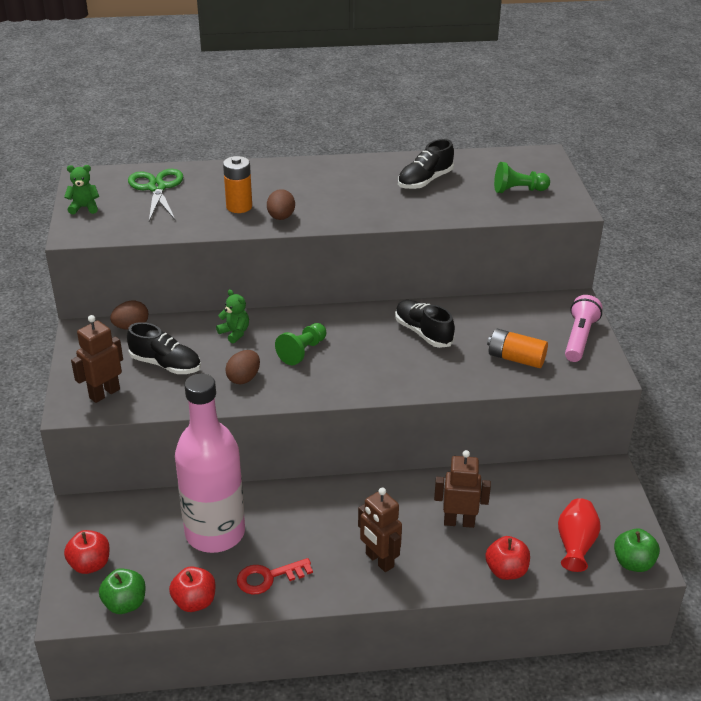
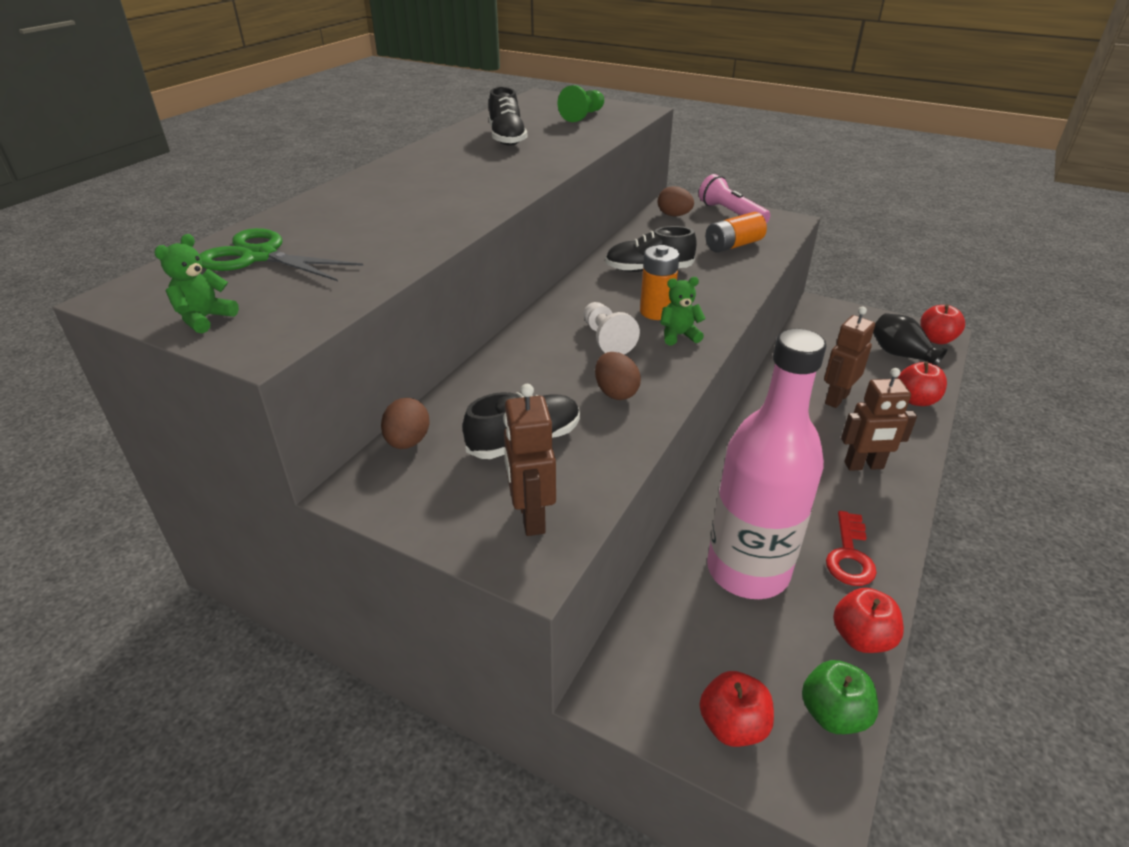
camera: 55 degrees left, 0 degrees up
(235, 333) = (521, 369): green teddy bear -> green teddy bear (679, 335)
(239, 206) = (399, 224): orange battery -> orange battery (656, 312)
(281, 217) = (462, 210): brown egg -> brown egg (674, 215)
(302, 351) = (606, 339): green pawn -> white pawn
(575, 544) = (900, 355): red vase -> black vase
(633, 563) = (936, 339): green apple -> red apple

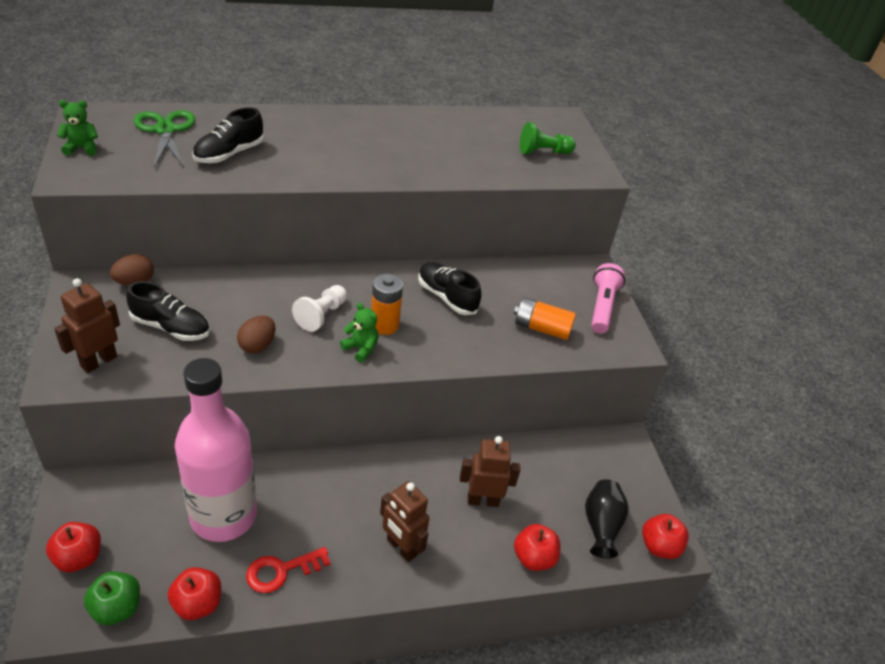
camera: 45 degrees right, 5 degrees up
(507, 138) = (449, 137): black shoe -> black shoe (229, 154)
(674, 215) = (558, 276): brown egg -> none

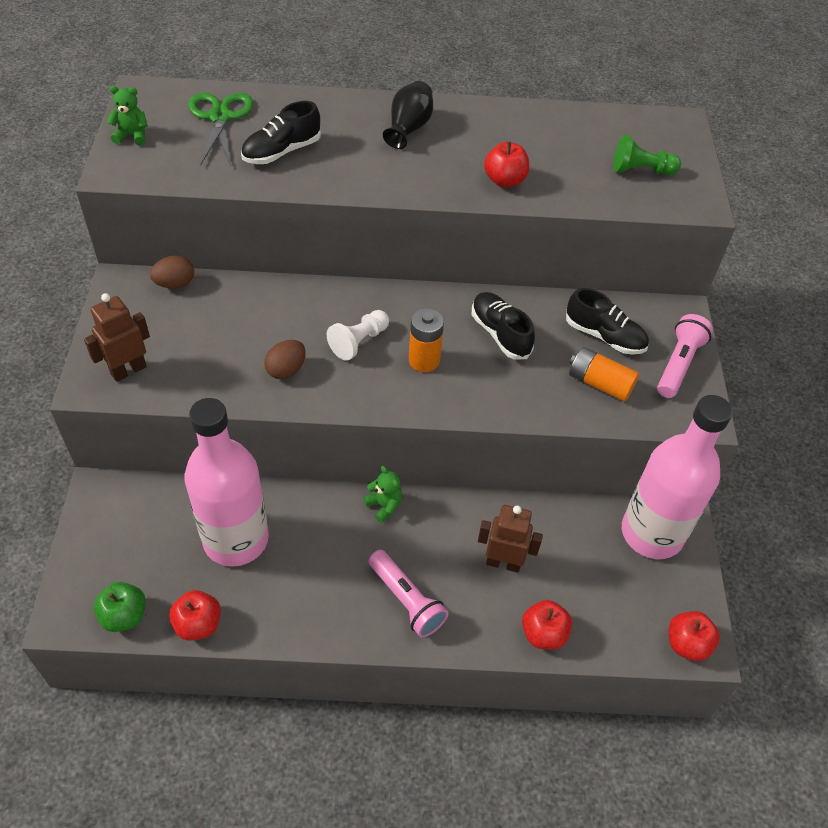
camera: 15 degrees right, 10 degrees up
(79, 558) = (96, 560): red apple -> red apple (504, 180)
(171, 327) = (203, 340): black shoe -> black shoe (604, 336)
(281, 571) = (282, 605): red key -> none
(361, 349) = (393, 385): green teddy bear -> green teddy bear (384, 505)
(401, 548) = (406, 600): brown robot -> pink flashlight
(601, 526) = (627, 611): black vase -> black vase (408, 128)
(605, 456) = (652, 533): none -> pink bottle

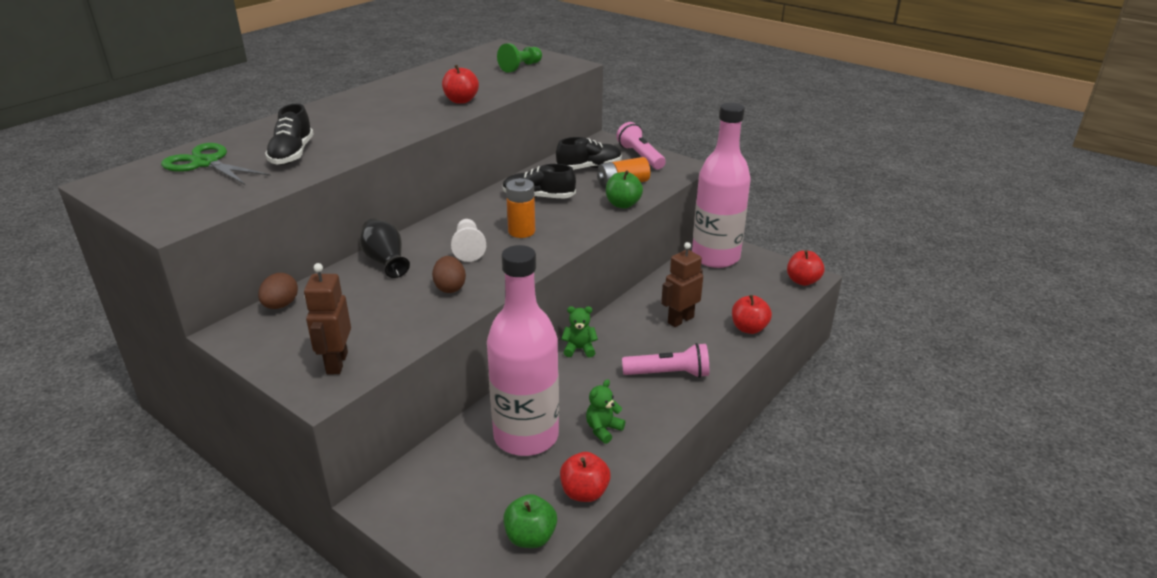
camera: 50 degrees left, 20 degrees down
(132, 136) = (147, 203): green teddy bear -> green teddy bear (603, 429)
(408, 128) = (357, 109): black vase -> black vase (385, 261)
(555, 408) = (623, 204): none -> green apple

